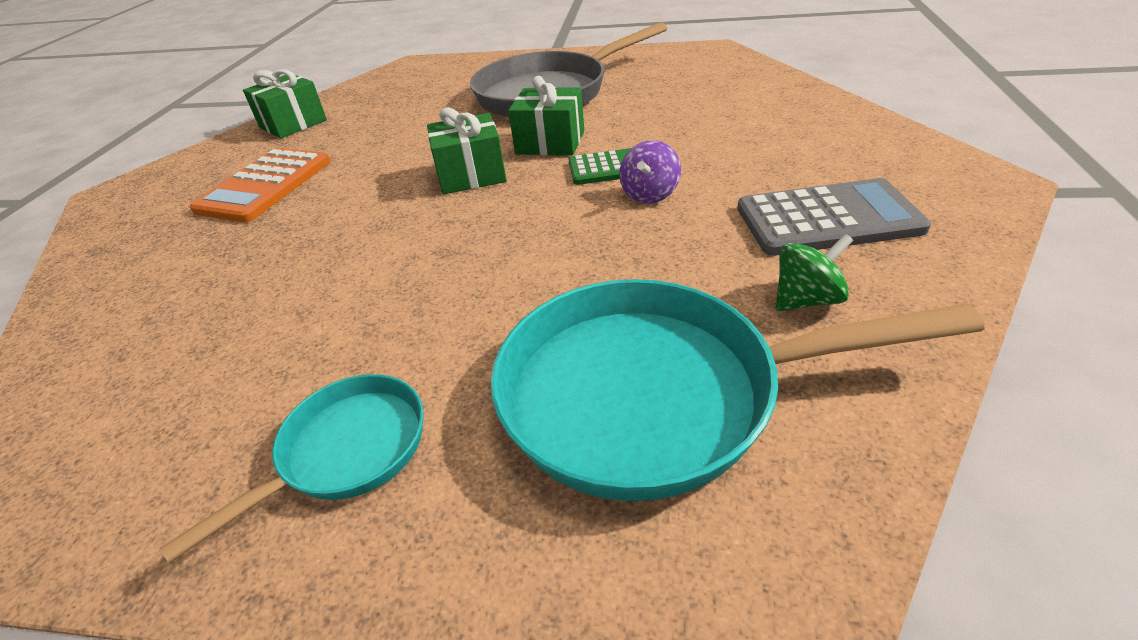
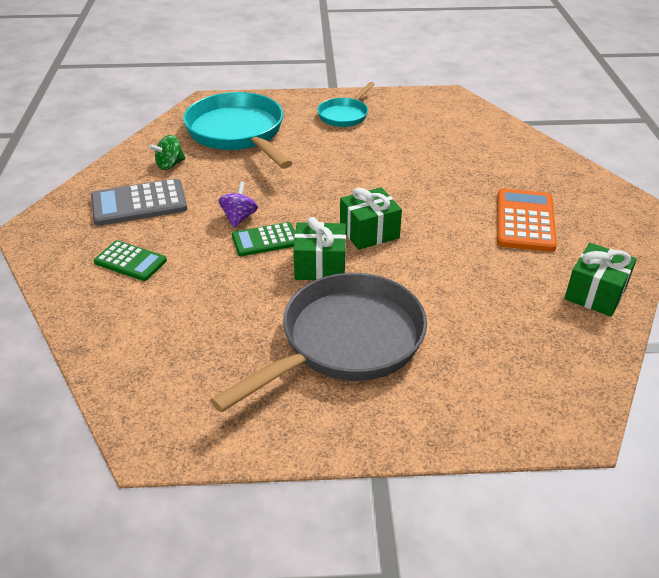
camera: 165 degrees right, 0 degrees up
(656, 394) = (238, 133): turquoise pan -> turquoise pan turned 105 degrees counterclockwise
(794, 146) = (130, 261): none -> green calculator

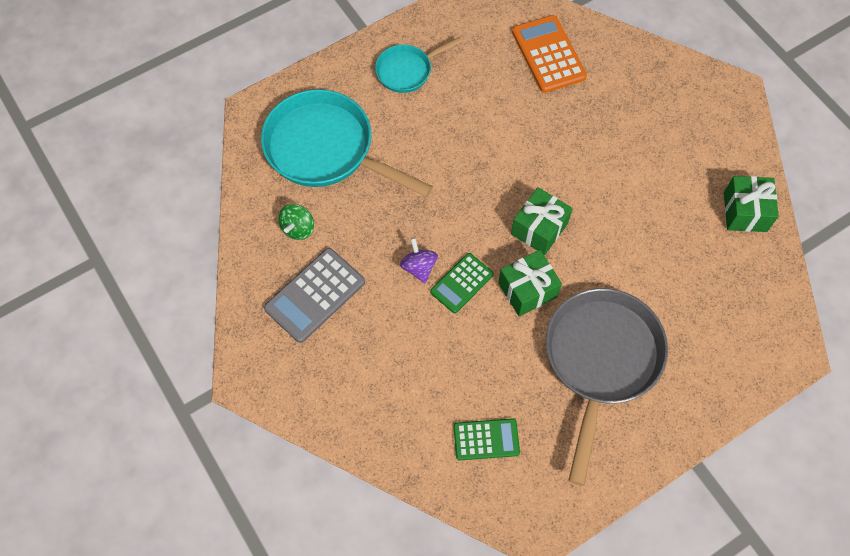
camera: 30 degrees left, 25 degrees up
(130, 261) = (369, 368): green calculator -> green calculator (486, 439)
(345, 115) = (407, 70): turquoise pan -> turquoise pan turned 60 degrees clockwise
(525, 221) = (652, 150): orange calculator -> orange calculator (548, 54)

